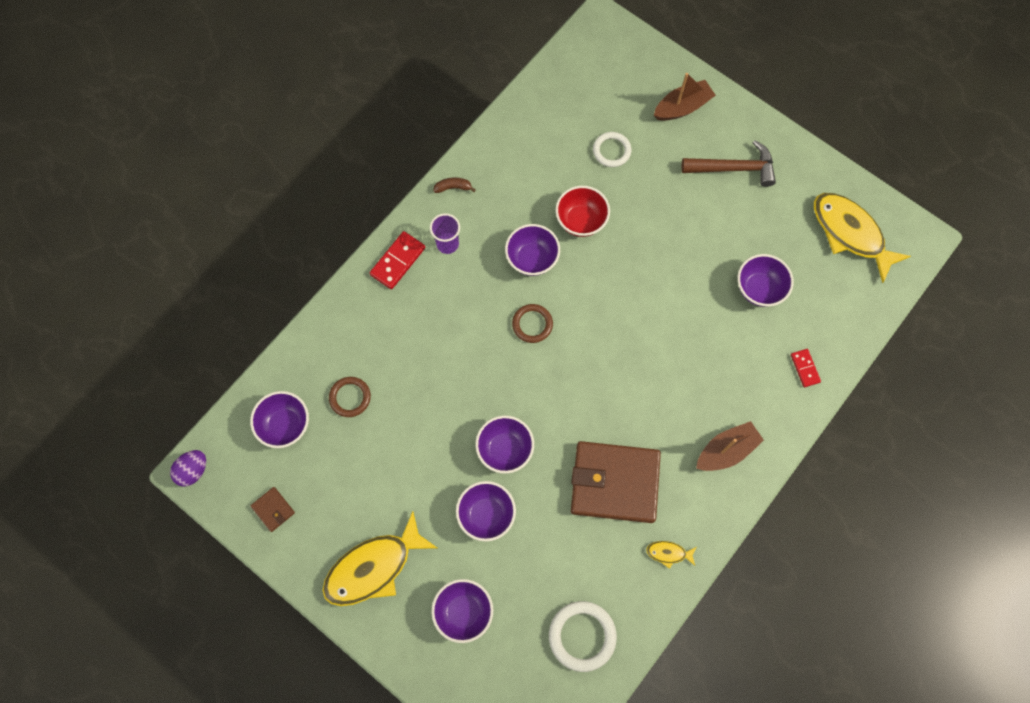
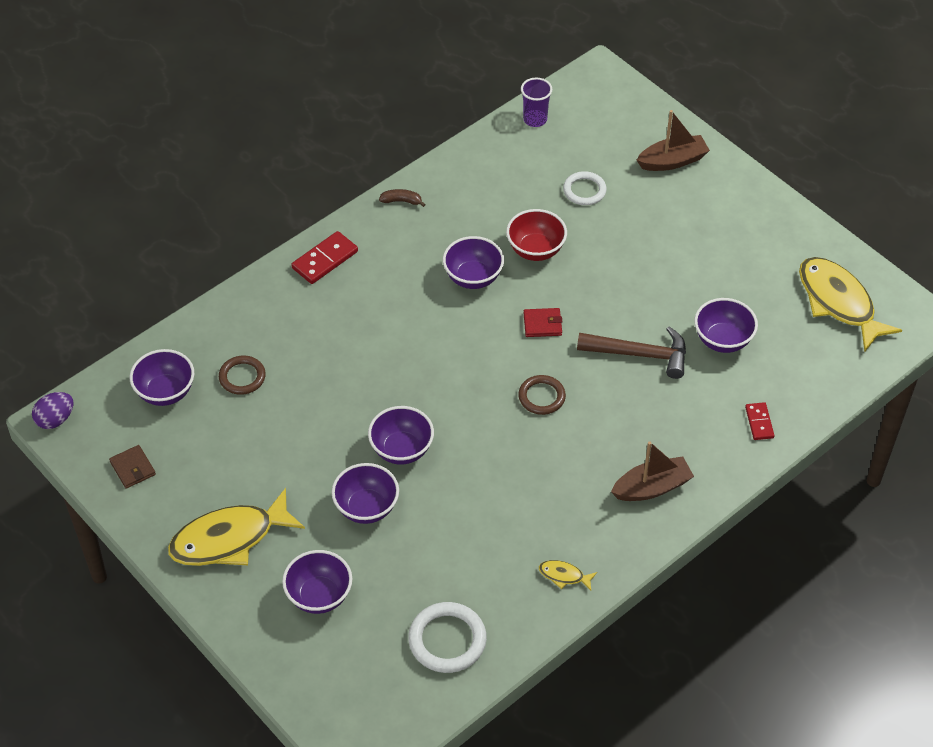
camera: 10 degrees right, 20 degrees down
(447, 244) = (383, 251): purple cup -> purple cup (535, 119)
(532, 324) = (459, 338): brown ring -> brown ring (541, 397)
(601, 298) = (542, 324): none -> red wallet
(614, 483) = (517, 499): brown wallet -> none
(733, 168) = (718, 224): brown hammer -> brown hammer (639, 354)

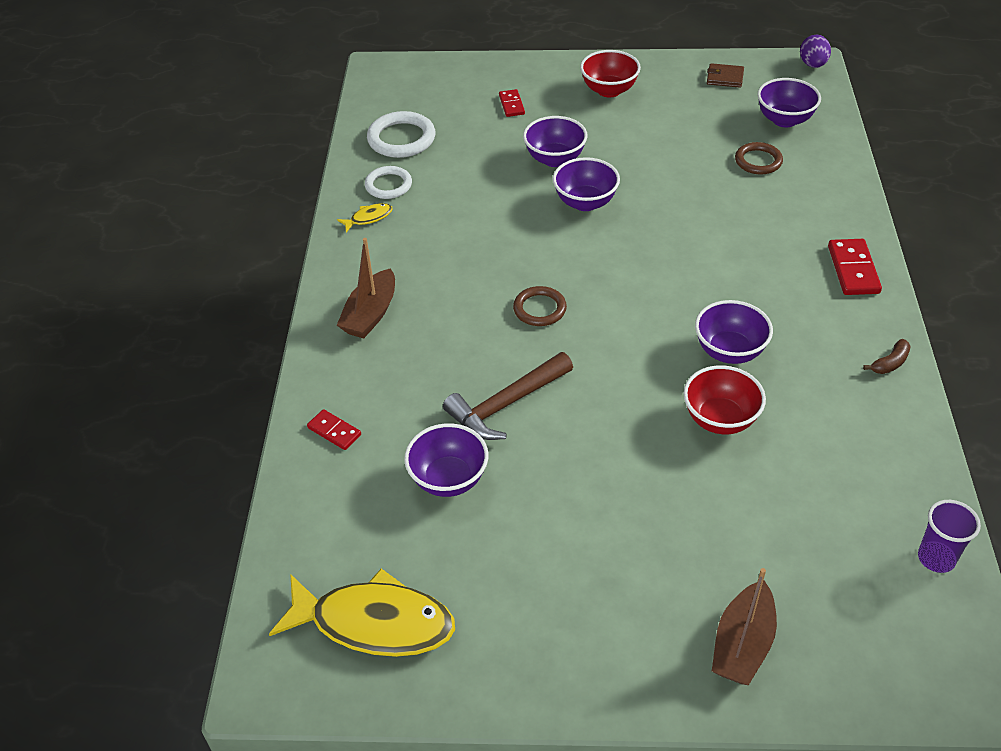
camera: 135 degrees right, 5 degrees down
(229, 539) = (609, 90): yellow fish -> red bowl
(319, 596) = (511, 105): purple bowl -> red domino
(542, 324) = (619, 362): red wallet -> none
(584, 190) = (770, 520): white ring -> white ring (388, 185)

